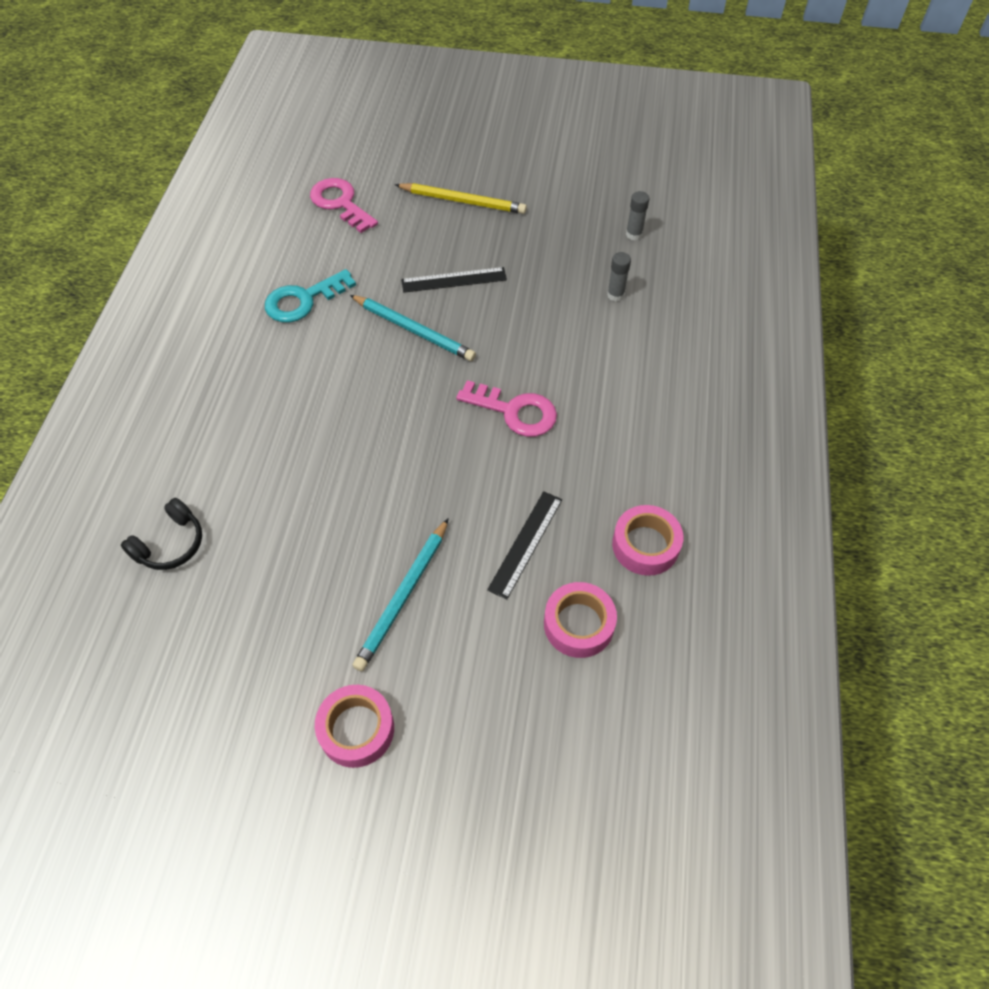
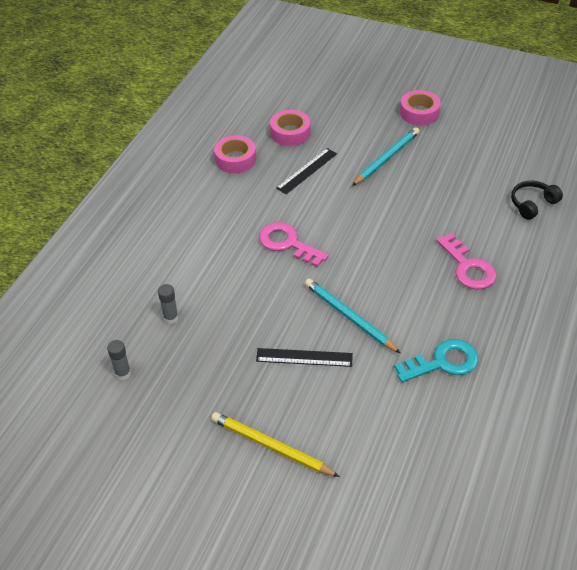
camera: 165 degrees left, 10 degrees down
(340, 203) = (401, 470): pink key -> pink key (468, 267)

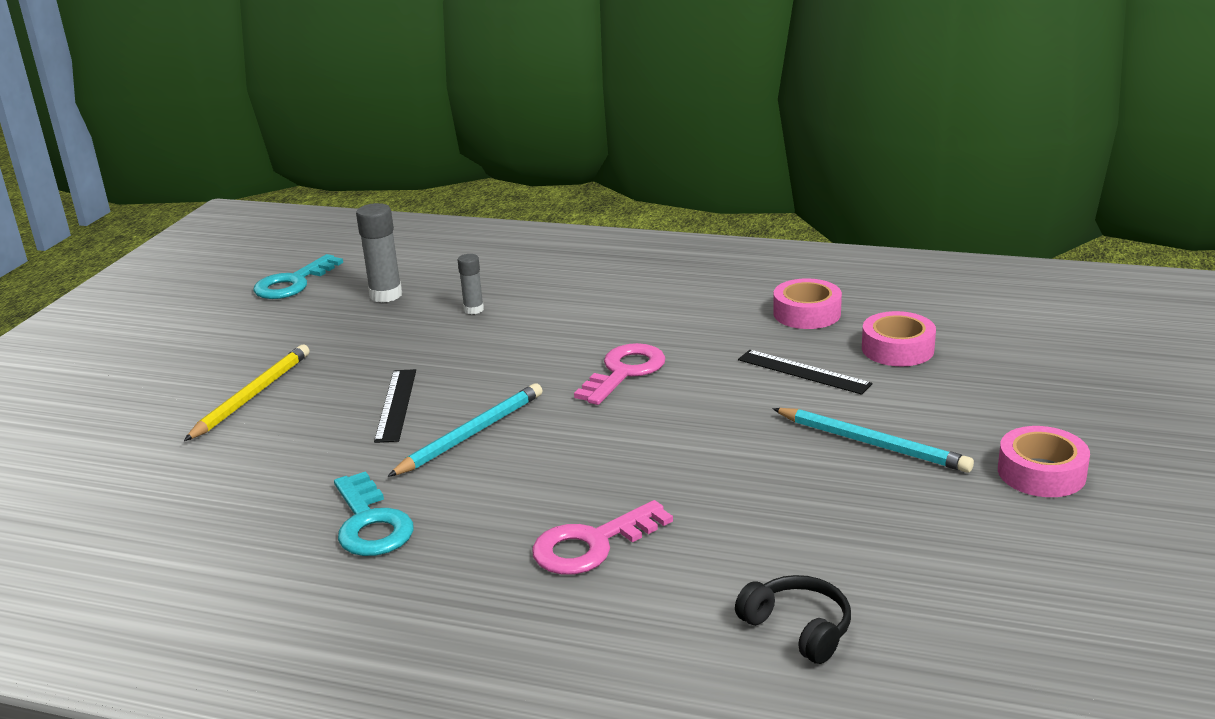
camera: 85 degrees right, 20 degrees down
(69, 443) = (293, 283): none -> turquoise key
(123, 373) = (386, 295): grey glue stick -> grey glue stick, size x1.67

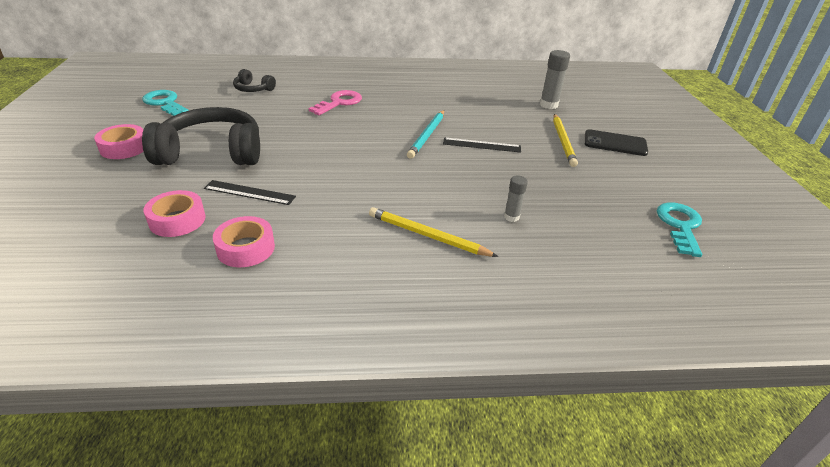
camera: 155 degrees right, 10 degrees up
(174, 383) = (615, 143): none -> black phone
(370, 523) = (434, 100): turquoise key -> turquoise key (165, 103)
(386, 295) = (593, 223): grey glue stick -> grey glue stick (548, 105)
(396, 405) = (481, 145): black ruler -> black ruler turned 60 degrees counterclockwise
(591, 303) = (428, 235): none -> yellow pencil
(624, 372) = (367, 179): pink key -> none
(872, 444) = (212, 152): turquoise pencil -> black headphones

